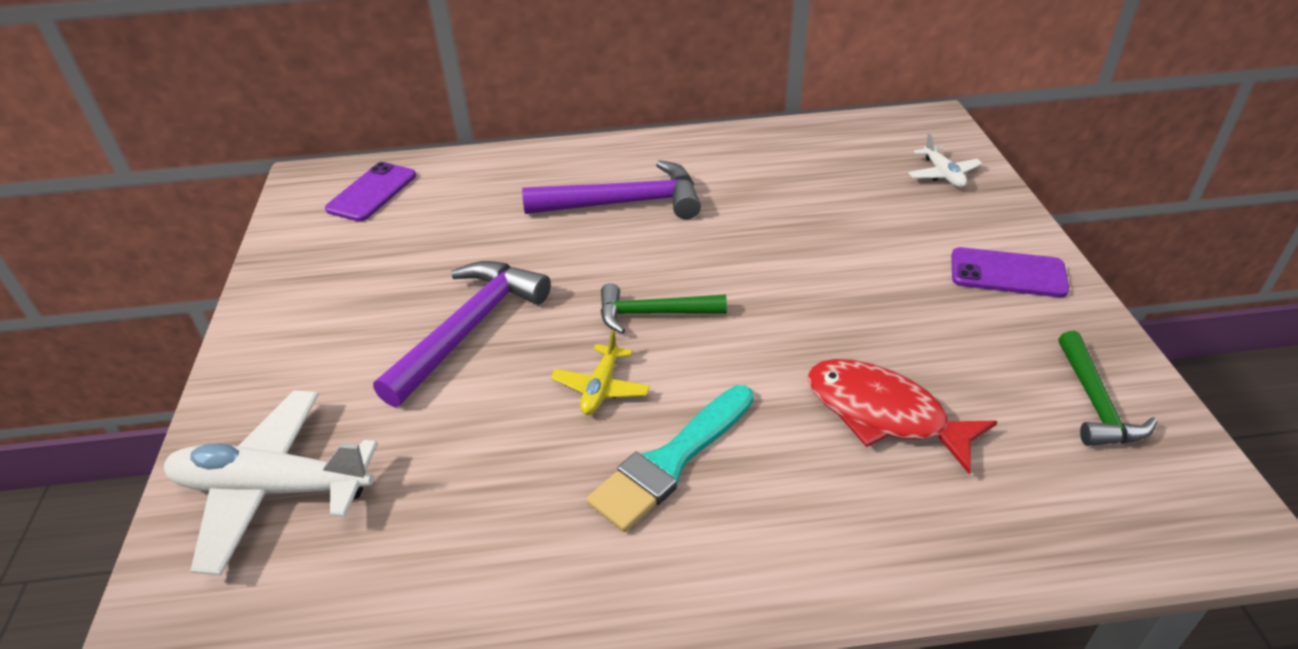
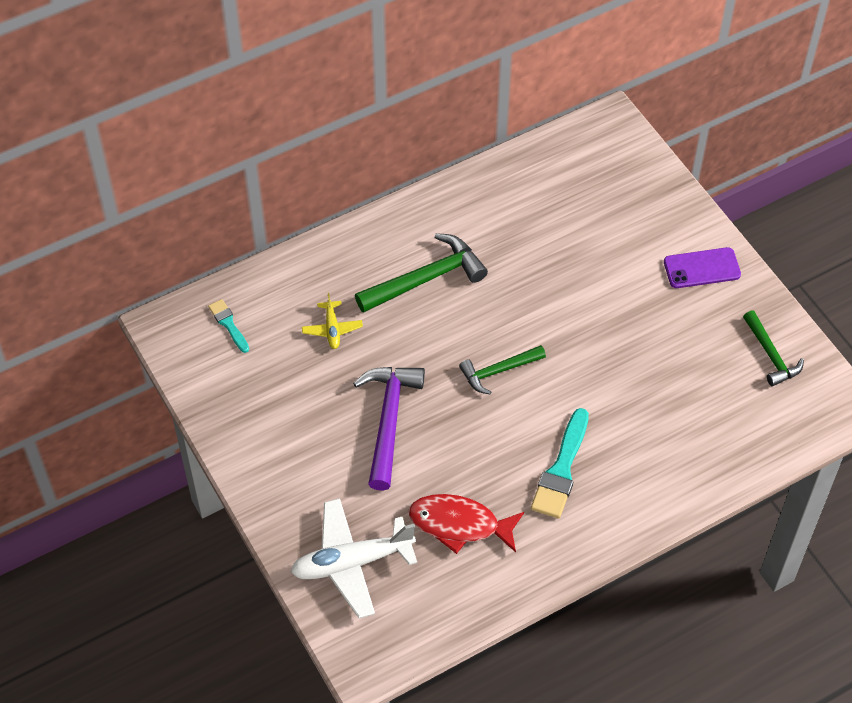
camera: 25 degrees left, 15 degrees up
(372, 192) = (228, 324): purple phone -> turquoise brush
(601, 388) = (497, 436): yellow plane -> yellow plane (332, 329)
(624, 203) = (426, 279): purple hammer -> green hammer
(883, 414) = (662, 400): red fish -> red fish (459, 524)
(943, 174) = (635, 183): white plane -> none

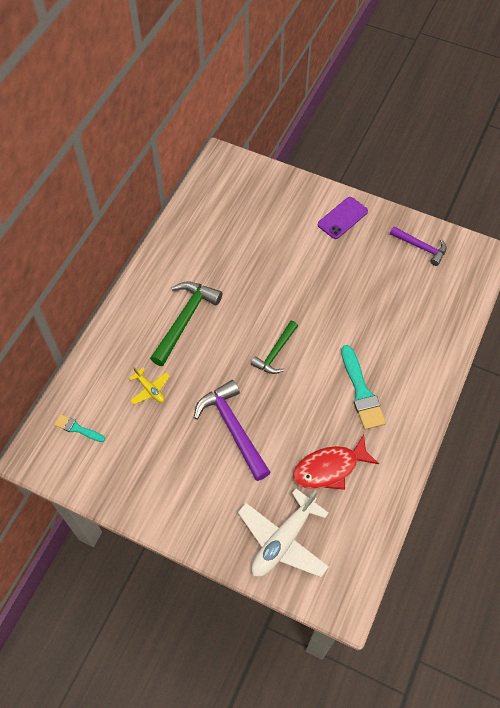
camera: 35 degrees left, 5 degrees up
(770, 355) = (421, 247): green hammer -> purple hammer

